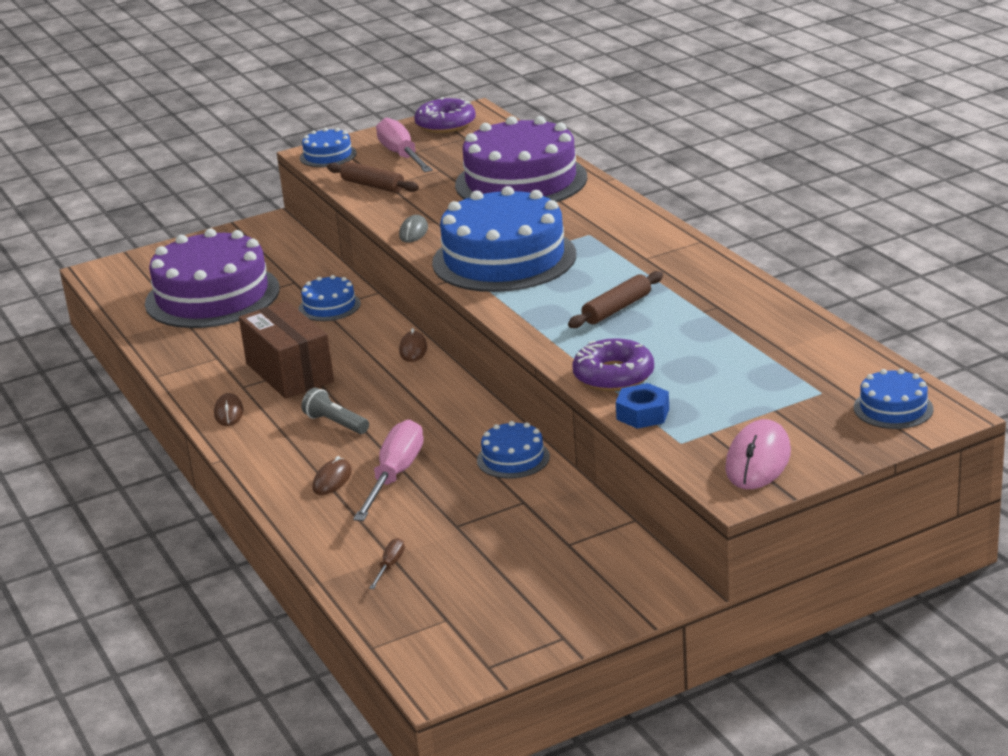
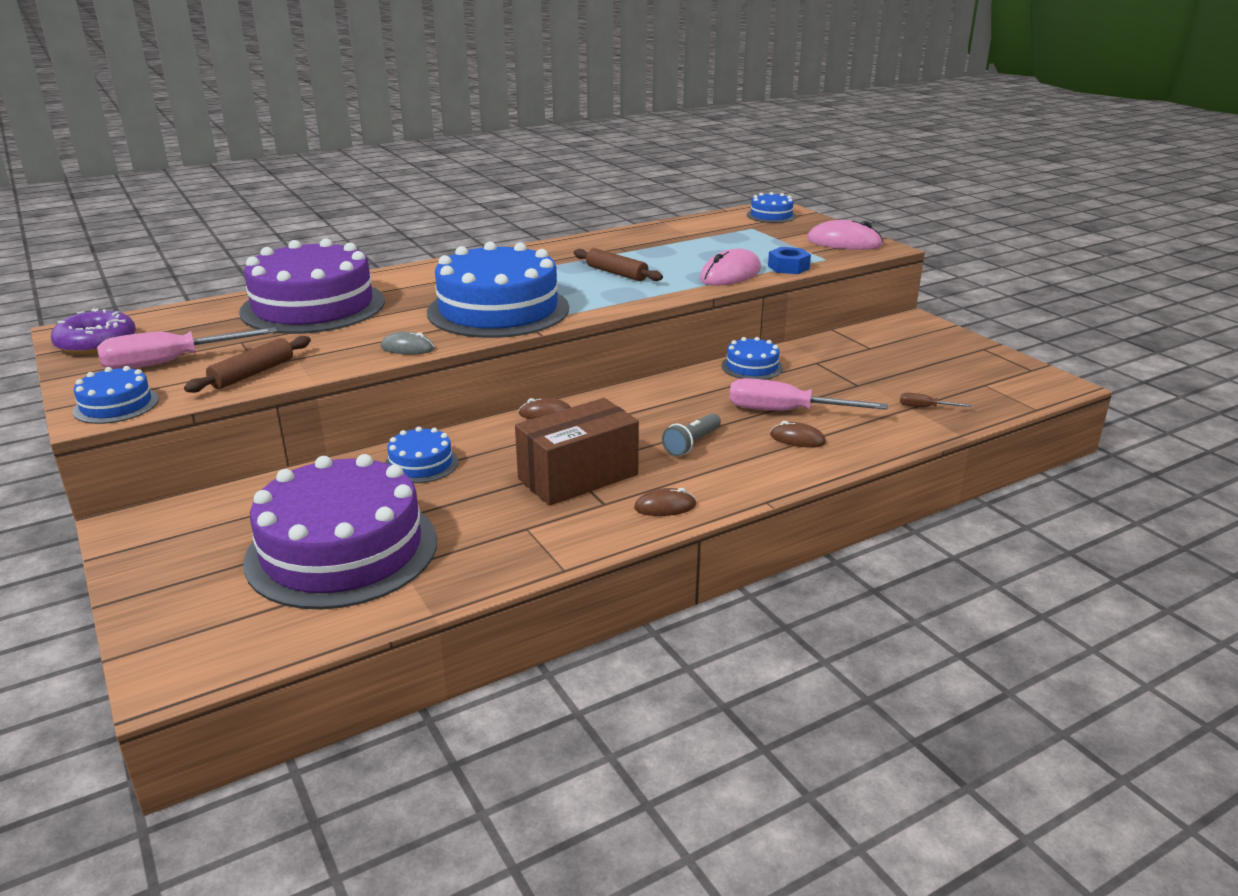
camera: 95 degrees left, 0 degrees up
(613, 376) = (730, 274): purple donut -> pink mouse

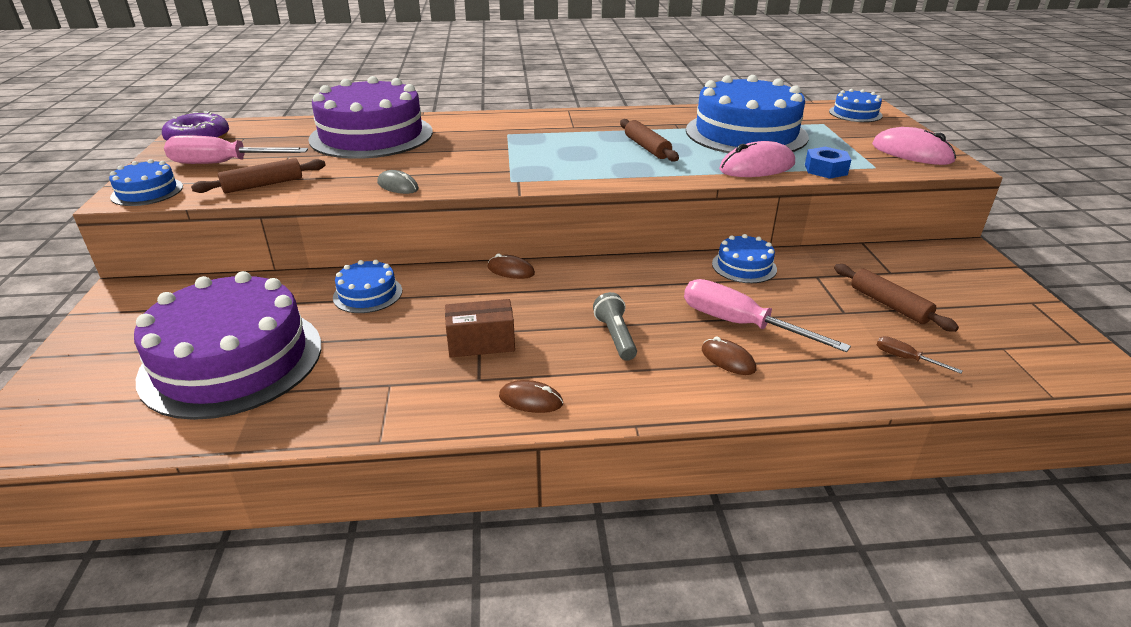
camera: 25 degrees right, 5 degrees up
(498, 310) = (508, 164): blue cake -> blue cake (746, 133)
(578, 477) = (481, 343): brown box -> brown box, size x0.62
(692, 444) = (615, 336): grey flashlight -> grey flashlight turned 105 degrees clockwise
(886, 372) = (889, 305): none -> brown rolling pin

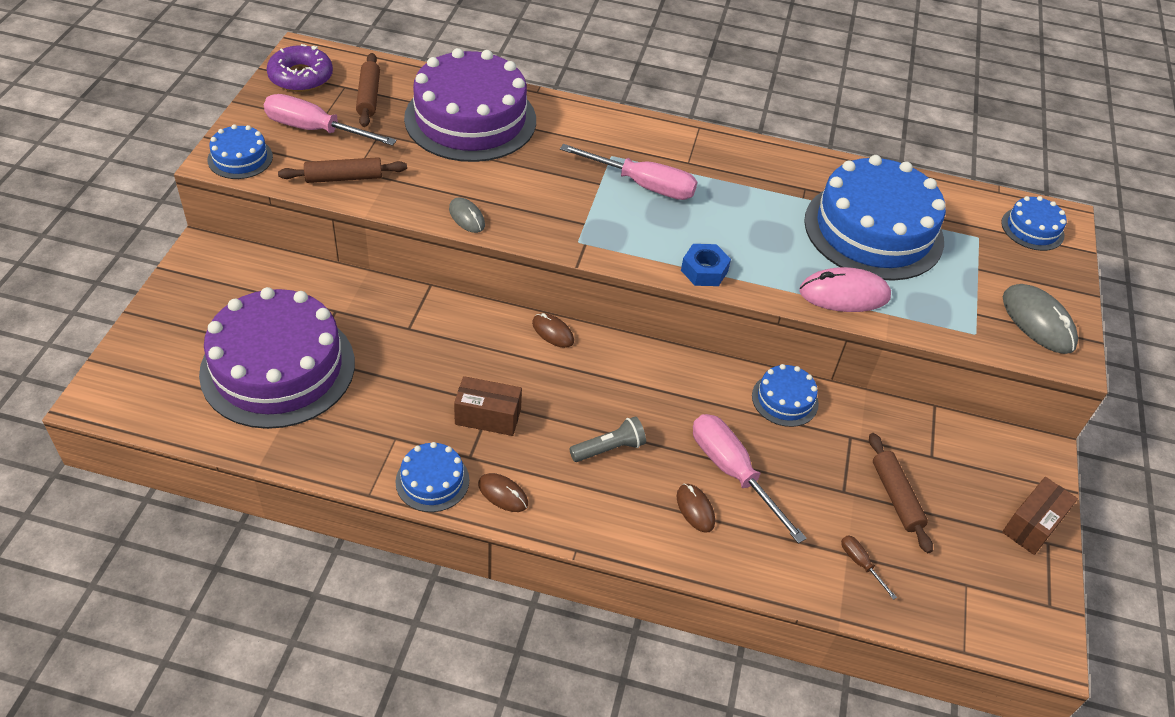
camera: 15 degrees right, 15 degrees up
(368, 294) = (411, 322): blue cake -> blue cake (432, 481)
(545, 143) = (642, 185): none -> pink screwdriver
(615, 336) = (609, 448): grey flashlight -> grey flashlight turned 60 degrees clockwise
(647, 148) = (746, 225): brown rolling pin -> brown rolling pin (368, 96)
(825, 169) = (916, 321): blue nut -> blue nut (704, 271)
(911, 153) = (1038, 322): pink mouse -> grey mouse
(1009, 294) = (1032, 525): none -> brown box

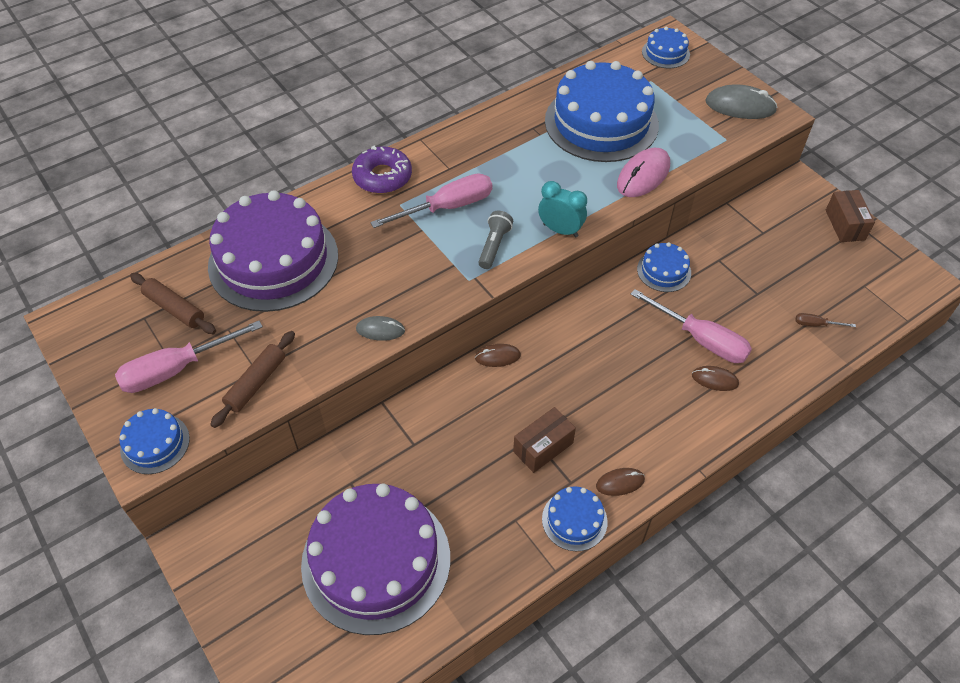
camera: 45 degrees left, 5 degrees up
(301, 77) = (97, 340): purple donut -> purple donut (382, 177)
(609, 448) = (628, 393): grey flashlight -> grey flashlight (494, 246)
(704, 271) = (560, 230): blue nut -> turquoise clock
(732, 472) = (700, 339): pink screwdriver -> pink screwdriver turned 150 degrees counterclockwise
(896, 497) = (780, 271): brown rolling pin -> none

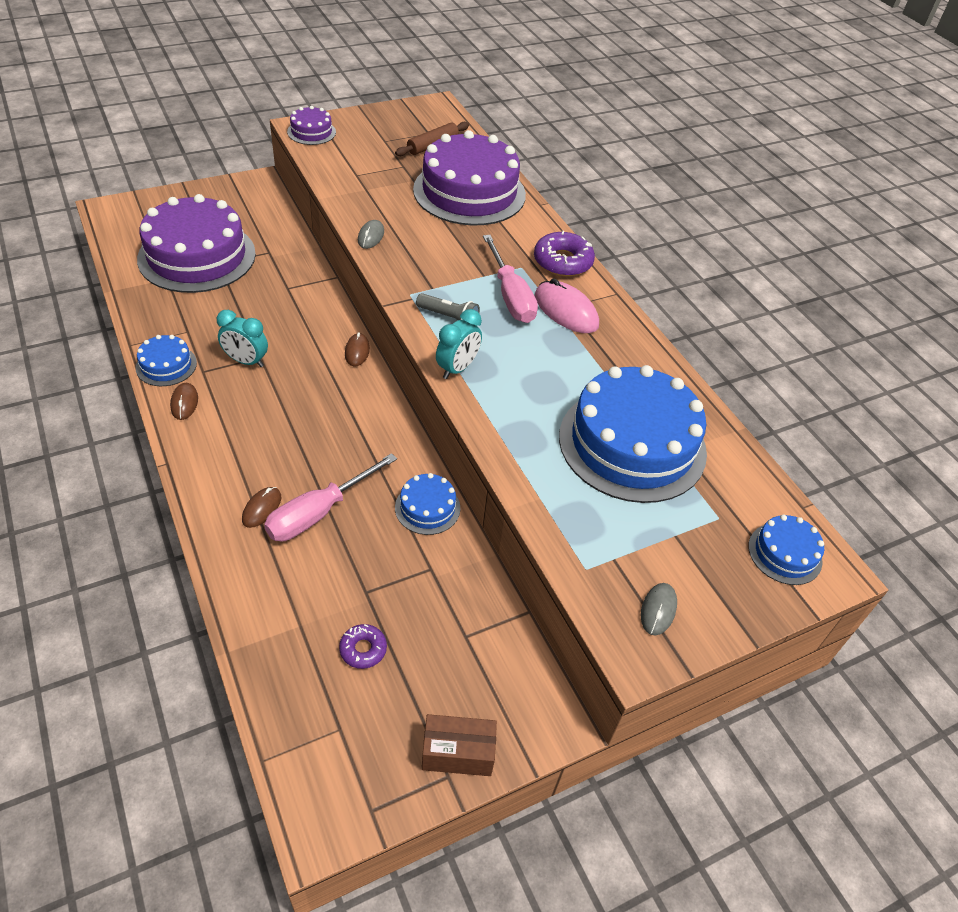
camera: 95 degrees right, 5 degrees down
(155, 444) = (311, 132): blue cake -> purple cake
(177, 369) = (373, 143): pink screwdriver -> none
(256, 383) = (344, 174): brown rolling pin -> none
(543, 447) = (246, 361): brown box -> turquoise clock
(643, 175) = (529, 459): pink mouse -> pink mouse (566, 311)
(740, 106) = (658, 610): grey mouse -> grey mouse, size x0.57
(803, 285) = (363, 649): none -> purple donut
(816, 324) = (297, 639): brown screwdriver -> none

